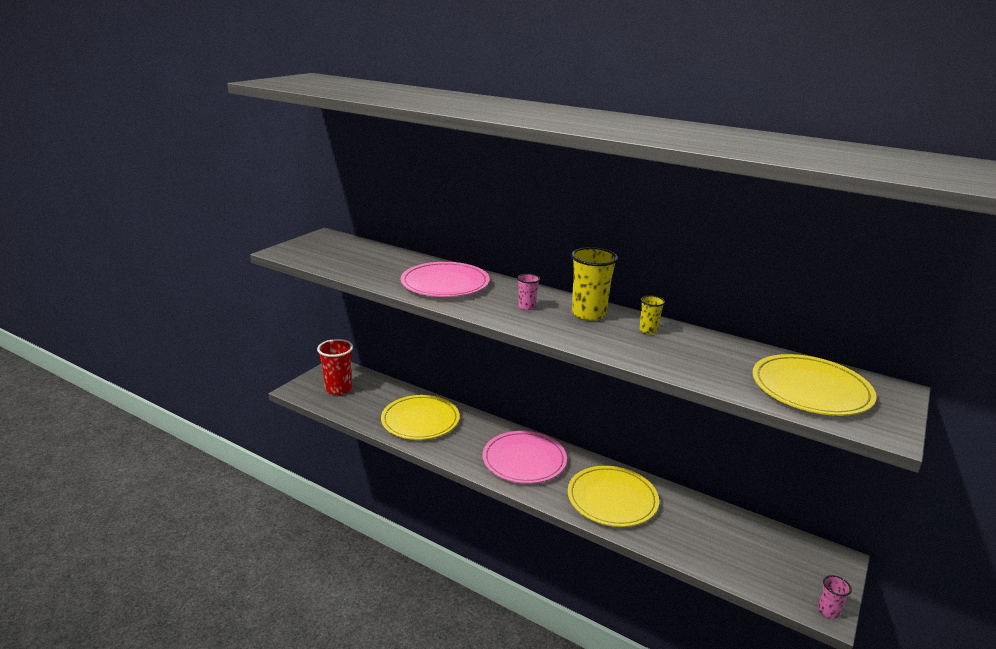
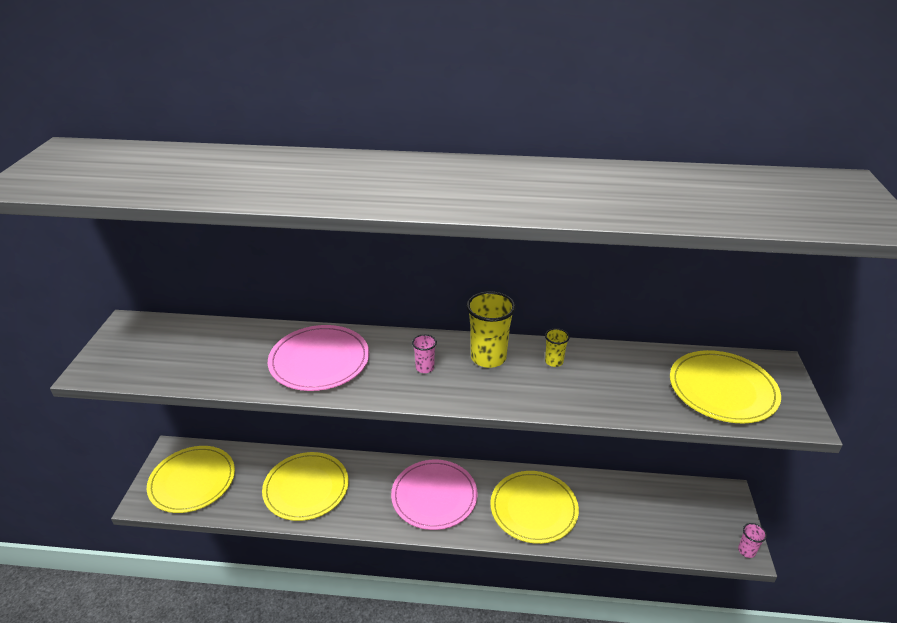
camera: 25 degrees left, 10 degrees up
(338, 389) = (192, 481): red cup -> yellow plate

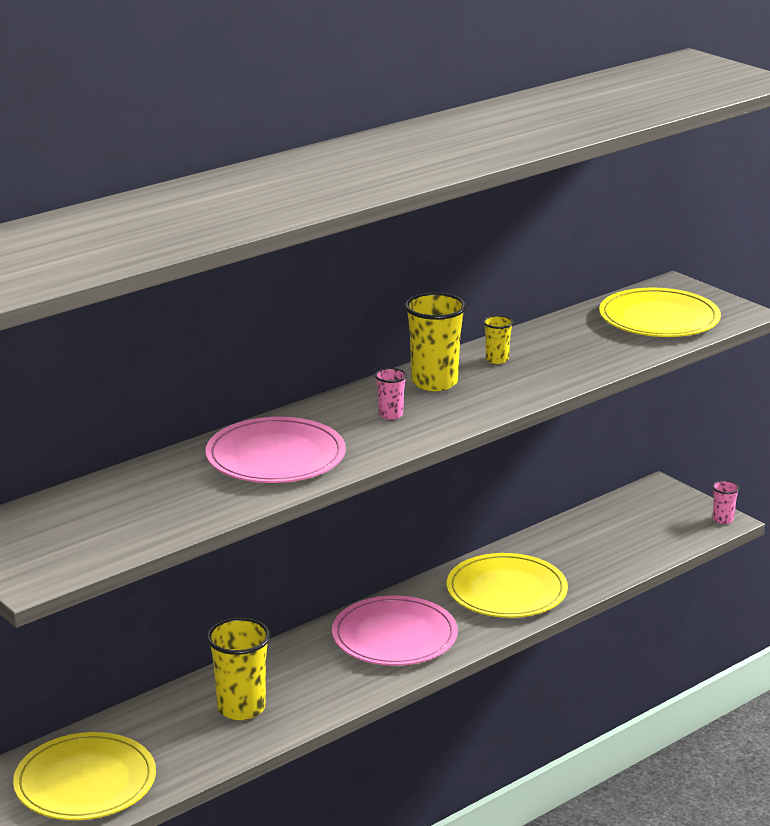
camera: 45 degrees left, 10 degrees down
(306, 488) = (241, 708): yellow plate -> yellow cup

